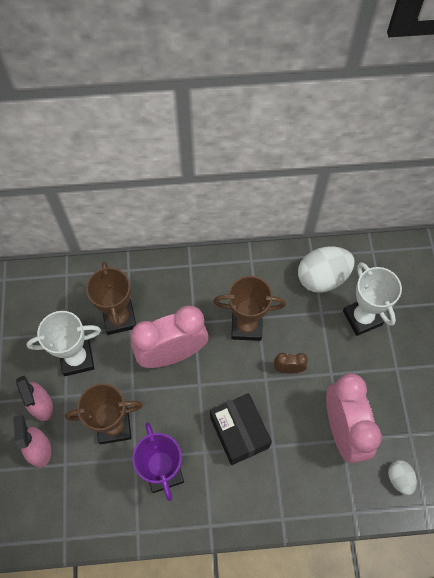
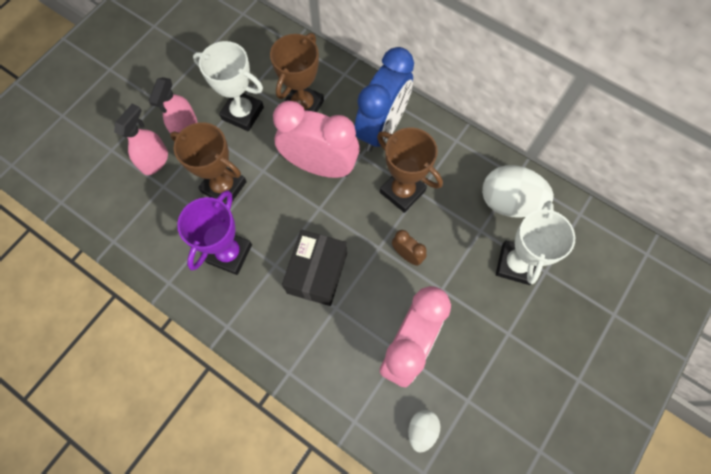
camera: 40 degrees right, 5 degrees up
(192, 291) = (382, 129): none -> blue clock

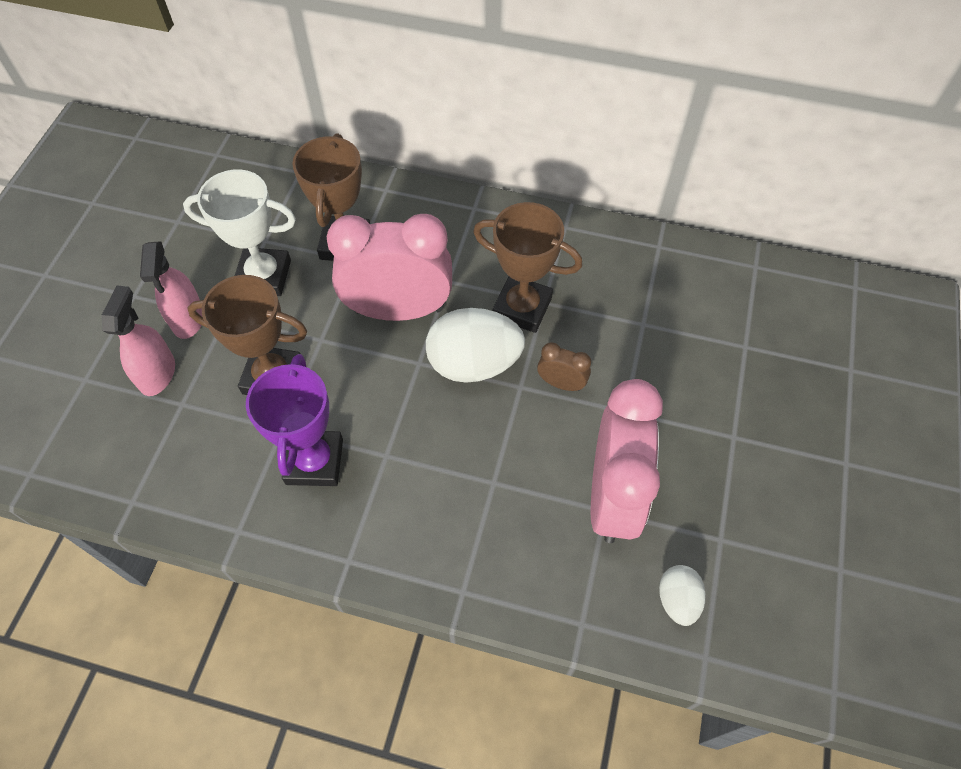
camera: 20 degrees left, 10 degrees down
(317, 273) = (449, 446): black box -> none
(382, 129) = (463, 241): blue clock -> none
(509, 202) = (663, 279): white egg -> white egg (474, 363)
(515, 264) = (704, 350): white trophy -> none

